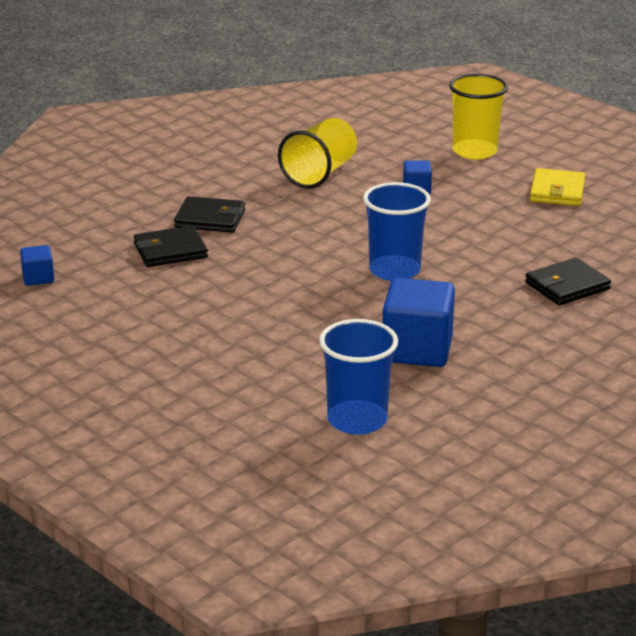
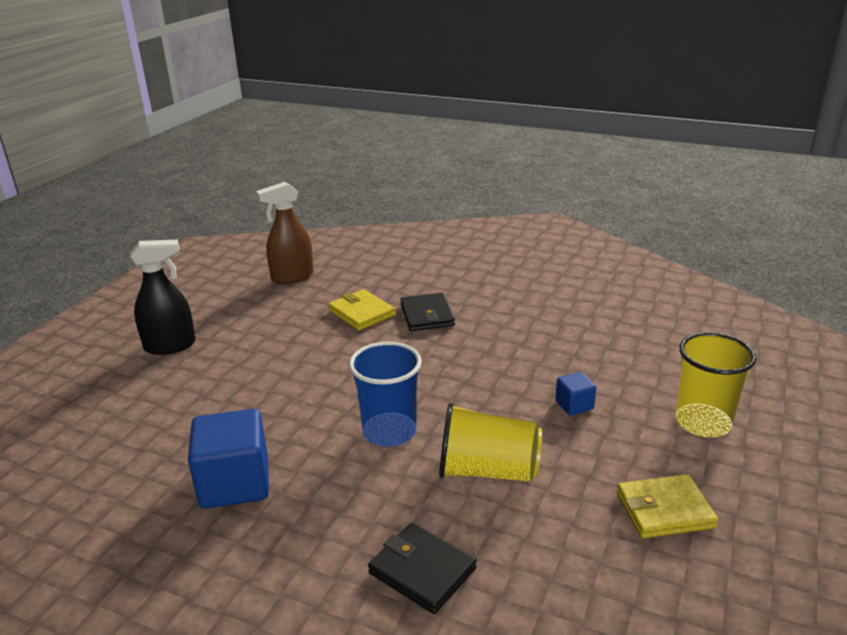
camera: 70 degrees right, 0 degrees up
(38, 278) = (292, 277): blue cube -> brown spray bottle
(134, 368) = (170, 346): none -> black spray bottle
(170, 250) = (361, 313): black wallet -> yellow wallet
(320, 173) = (556, 343): yellow cup -> yellow cup (487, 470)
(357, 420) = (96, 476): blue cup -> none

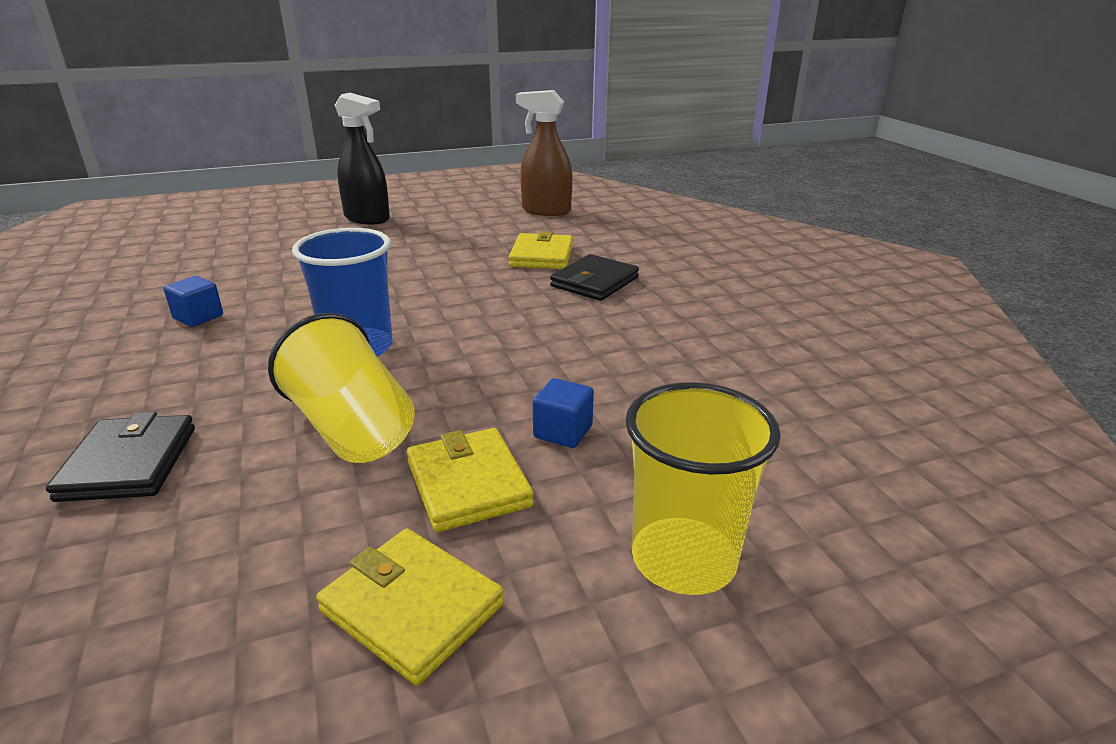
camera: 45 degrees right, 0 degrees up
(235, 483) = (198, 317): blue cube -> blue cube, size x0.49
(586, 453) = (468, 483): none -> yellow wallet

